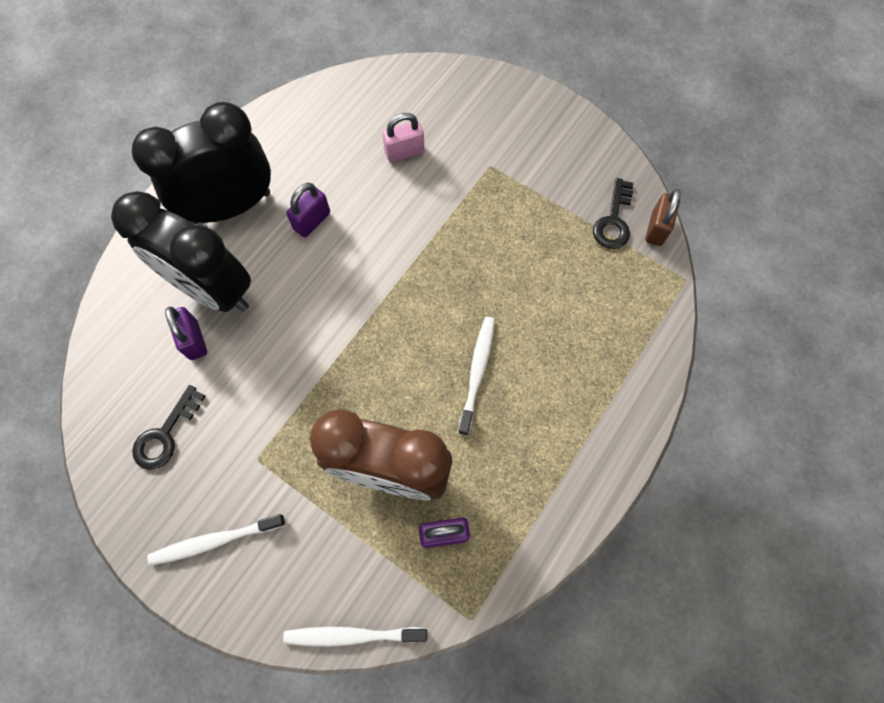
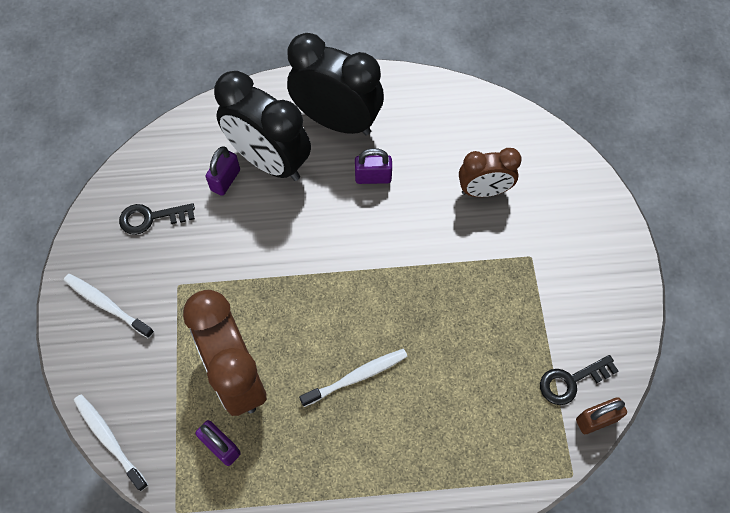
camera: 50 degrees right, 5 degrees down
(213, 290) = (269, 161): black clock -> black clock turned 45 degrees counterclockwise
(404, 152) = (484, 191): pink padlock -> brown clock

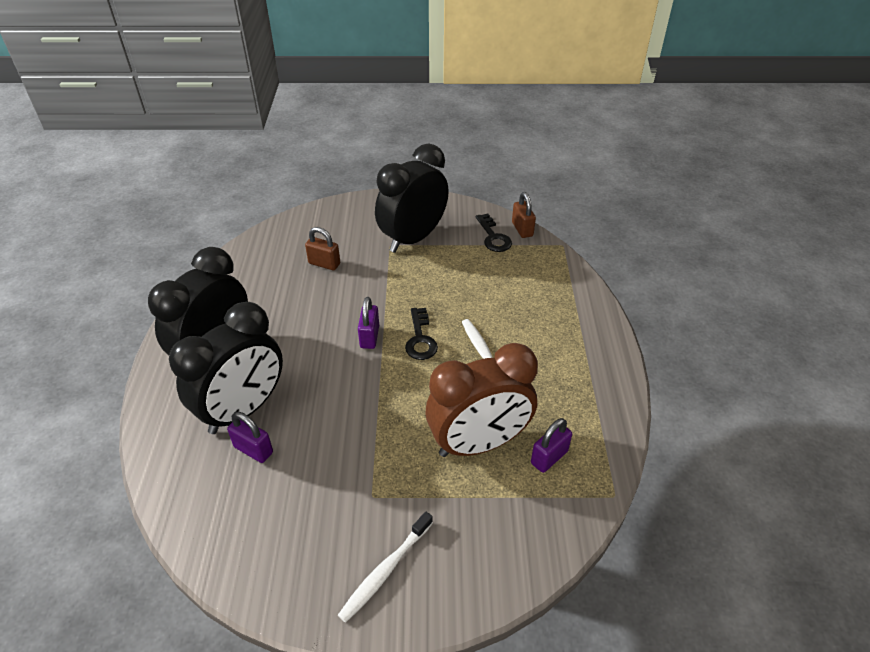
camera: 85 degrees left, 20 degrees down
(109, 440) = (545, 561): white toothbrush -> none
(151, 218) = (281, 524): black key -> black key (420, 339)
(373, 177) = (289, 331): purple padlock -> purple padlock (369, 337)
(484, 191) = (324, 264): brown clock -> brown padlock
(548, 281) = (413, 238): none -> black clock

